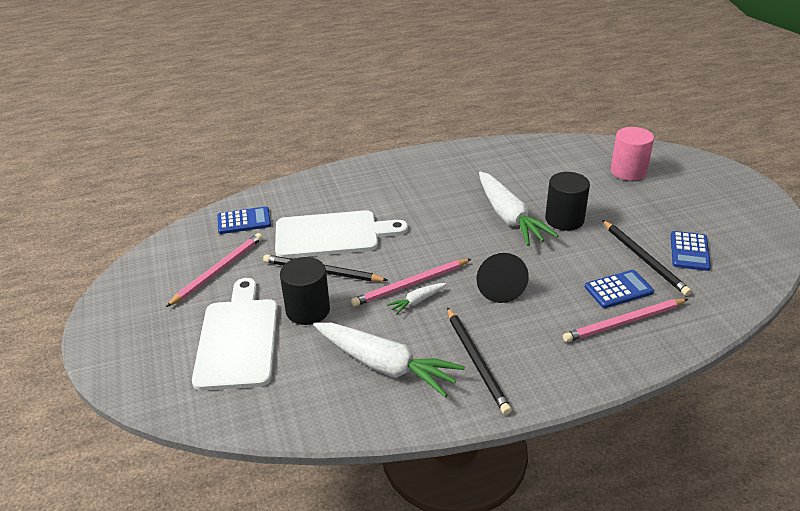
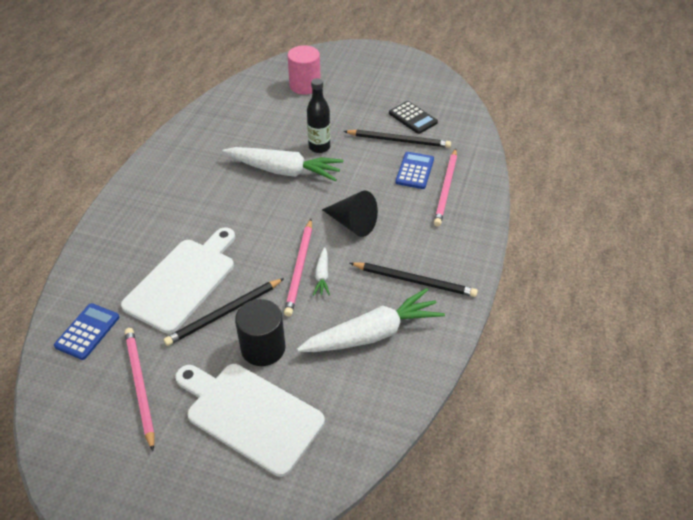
camera: 55 degrees left, 10 degrees up
(564, 219) = (319, 147): black cylinder -> black bottle
(689, 251) = (412, 118): blue calculator -> black calculator

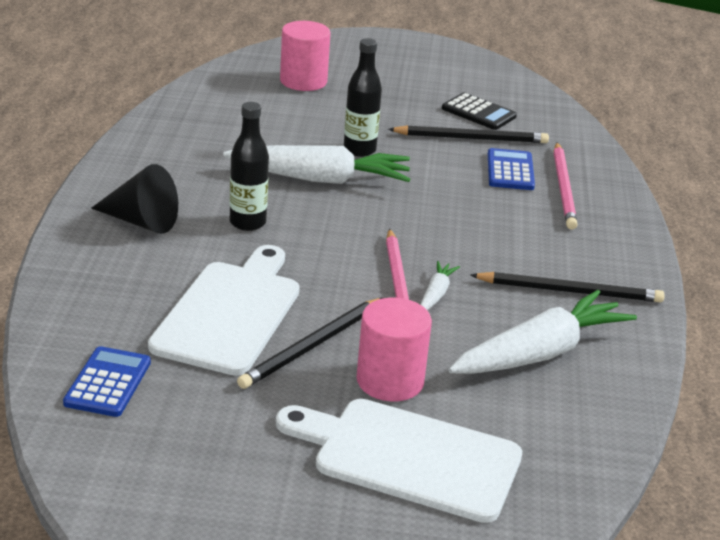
camera: 15 degrees left, 15 degrees down
(140, 386) = (224, 439): pink pencil -> none
(223, 205) = (247, 223): none -> black bottle
(263, 348) = (390, 381): black cylinder -> pink cylinder
(322, 276) = (436, 294): white carrot -> white carrot turned 150 degrees counterclockwise
(352, 223) = (451, 233): black cone -> black cone (141, 221)

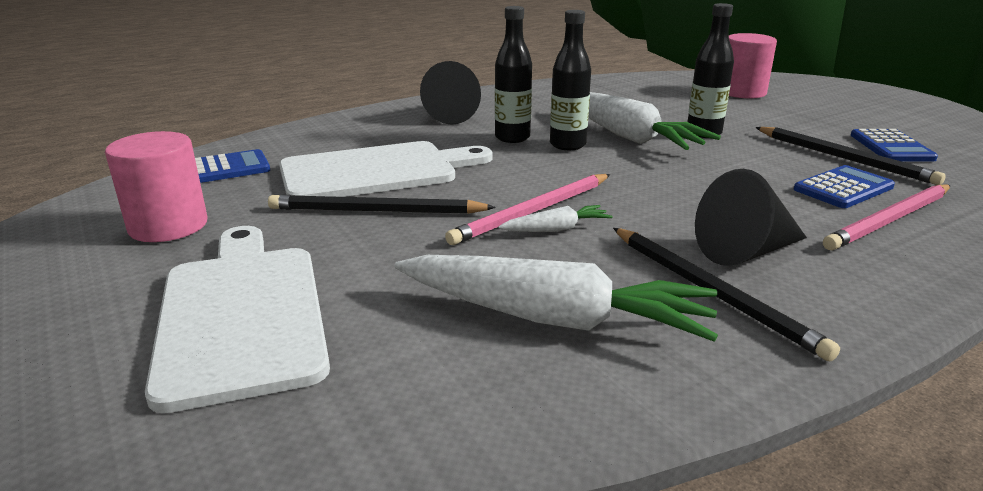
camera: 55 degrees right, 5 degrees down
(300, 210) = (567, 145): none -> black bottle
(390, 381) = (370, 259): pink cylinder -> pink cylinder (168, 226)
(478, 112) = (891, 147): black calculator -> blue calculator
(542, 253) = (746, 251): none -> black cone

